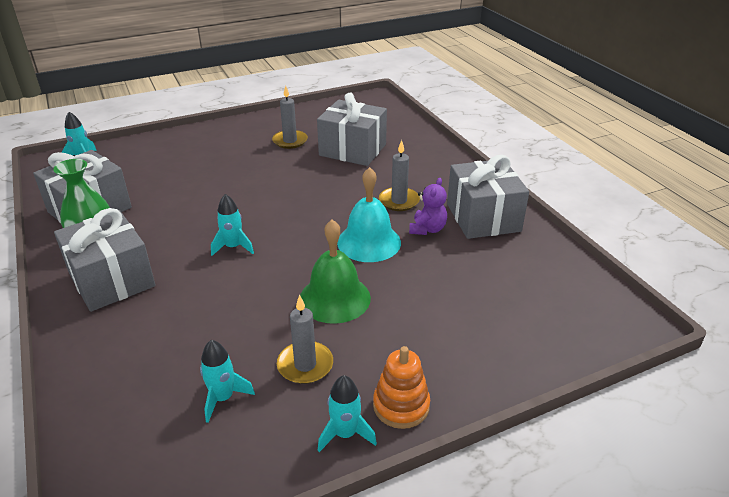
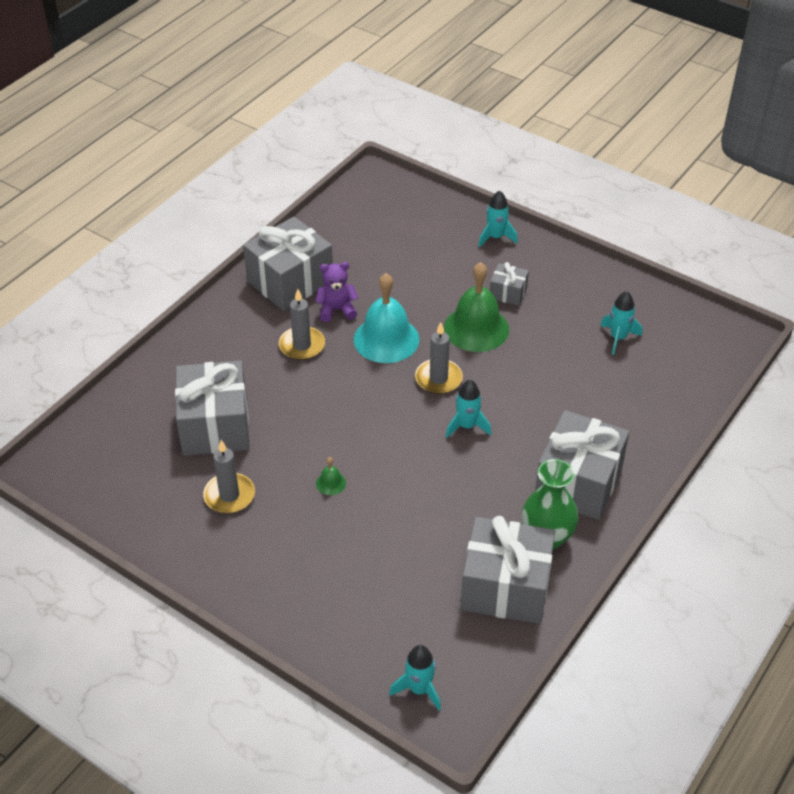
camera: 120 degrees left, 10 degrees up
(256, 175) = (331, 483): none -> green bell
(305, 365) = (555, 313): grey candle -> grey candle (438, 379)
(345, 434) = (589, 271): turquoise rocket -> turquoise rocket (496, 237)
(365, 342) = (508, 293): none -> grey gift
(401, 405) = (546, 256): orange stacking toy -> none

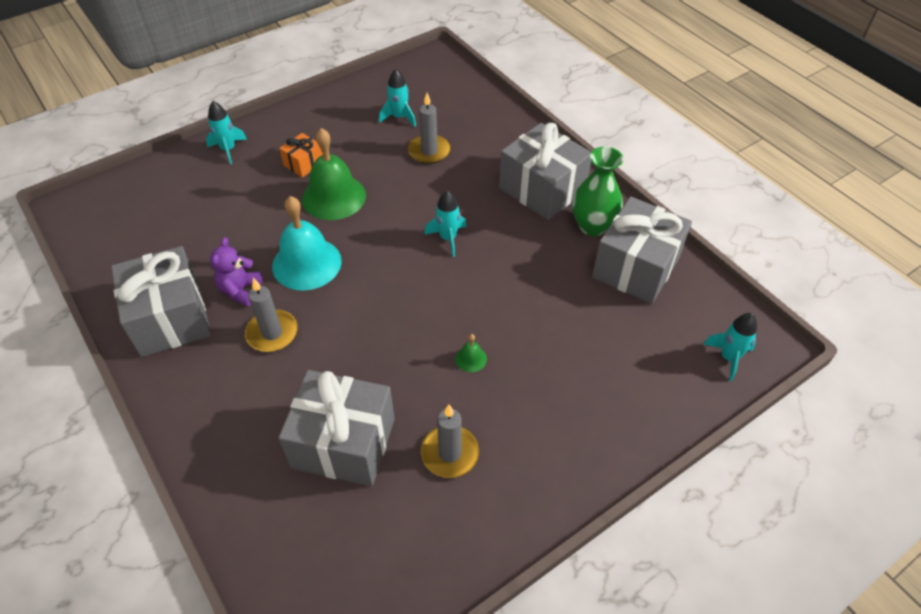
camera: 70 degrees left, 5 degrees up
(438, 379) = (380, 240): grey candle -> grey candle (429, 151)
(508, 293) = (304, 163): grey gift -> orange gift

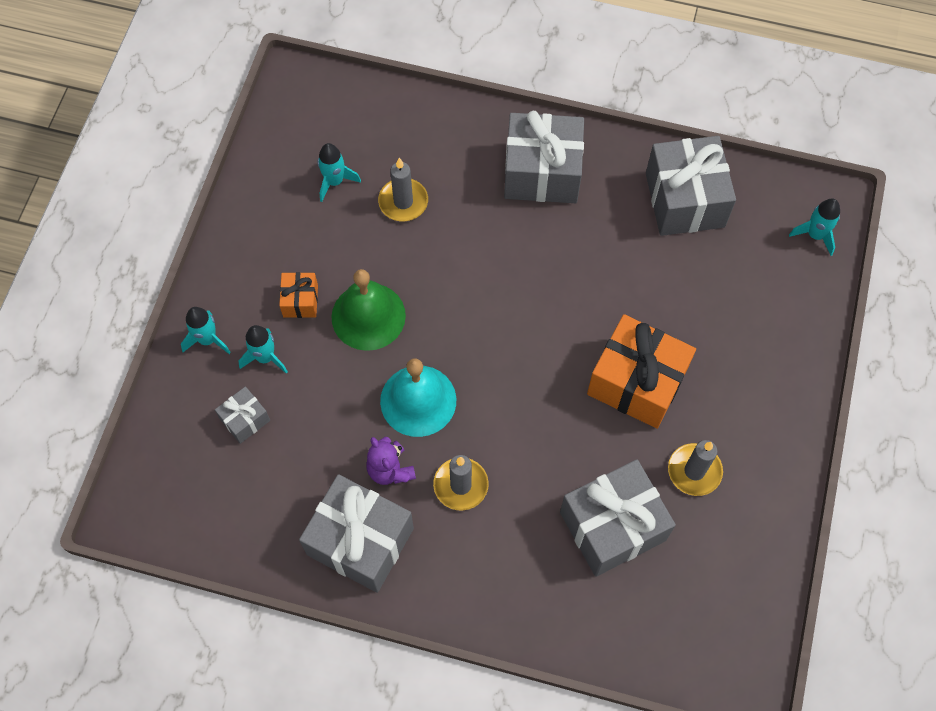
camera: 40 degrees left, 15 degrees up
(194, 203) = (245, 419): none -> grey gift
(448, 238) = (512, 284): turquoise rocket -> turquoise rocket (265, 357)
(471, 358) = (636, 382): green bell -> orange gift
(592, 226) = (617, 182): green vase -> none

